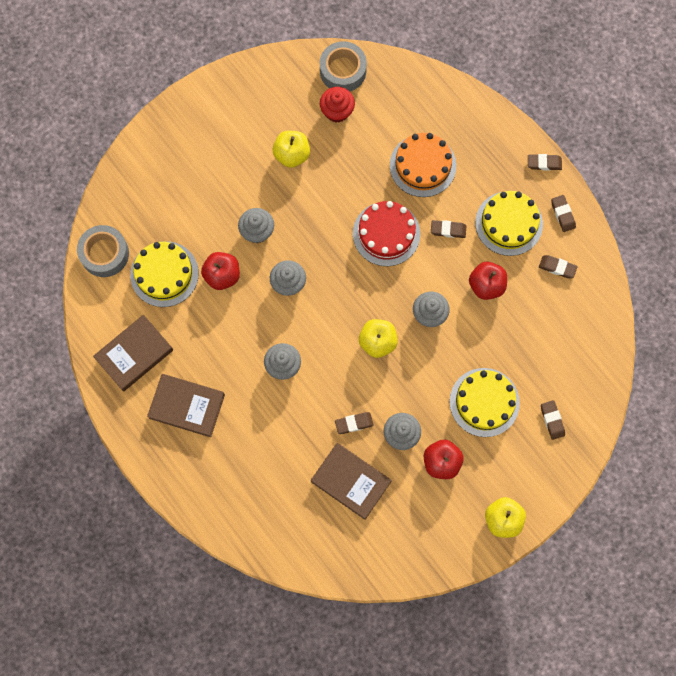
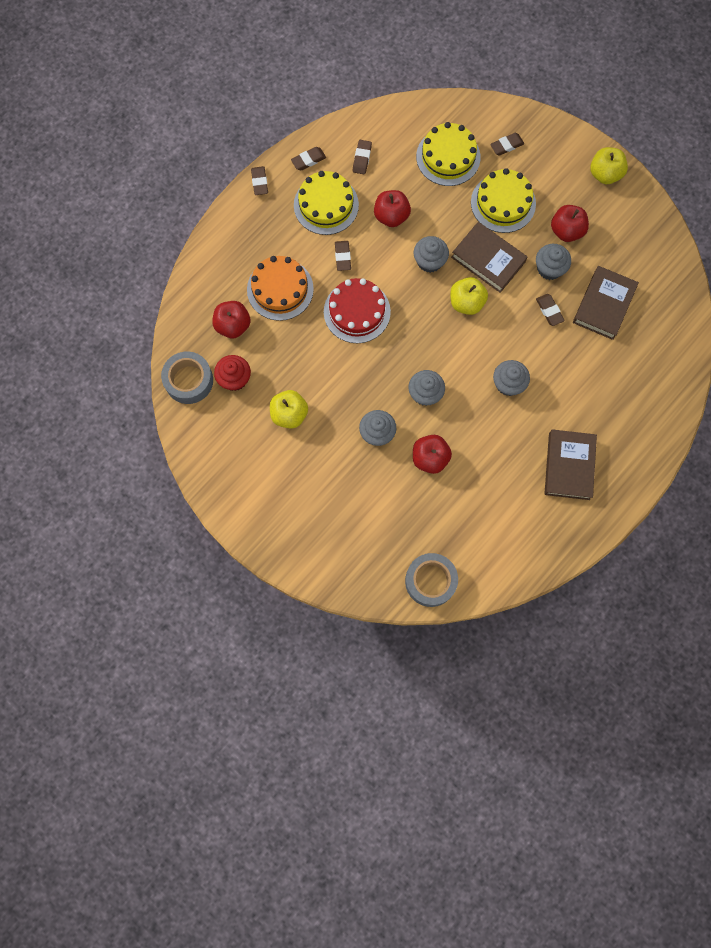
camera: 100 degrees left, 0 degrees up
(134, 354) = (529, 528): brown book -> brown book (488, 259)
(164, 274) = (440, 515): yellow cake -> yellow cake (448, 157)
(392, 117) = (233, 325): none -> red apple

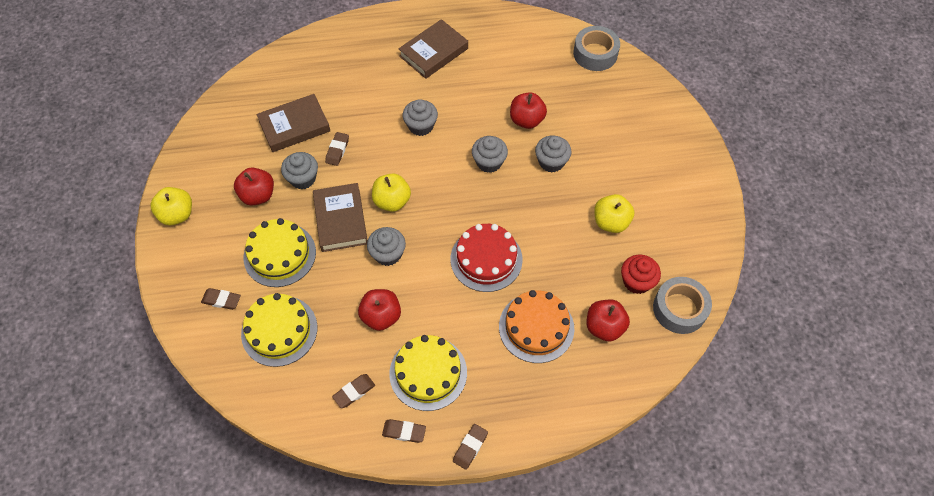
camera: 140 degrees left, 15 degrees down
(343, 257) = (456, 313): brown eraser -> none

